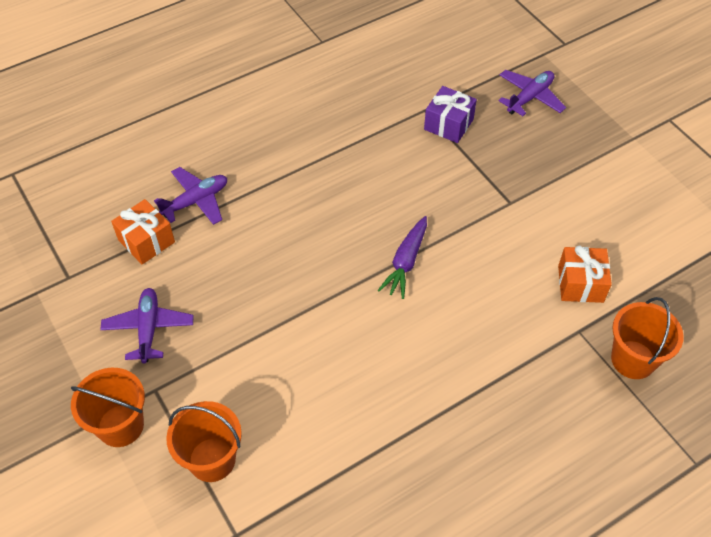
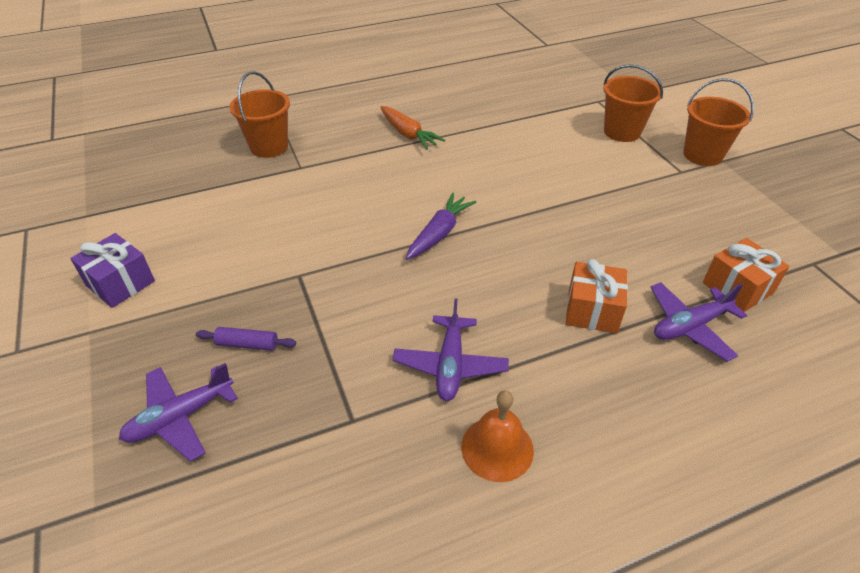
camera: 170 degrees left, 10 degrees down
(148, 329) = (703, 211): purple plane -> purple plane (450, 365)
(333, 107) = (497, 448): none -> orange bell
(448, 124) = (326, 388): purple gift -> purple gift (120, 283)
(480, 410) = (408, 134): none -> orange carrot
(517, 144) = (247, 344): none -> purple rolling pin
(580, 284) = (274, 197): orange gift -> orange gift (592, 310)

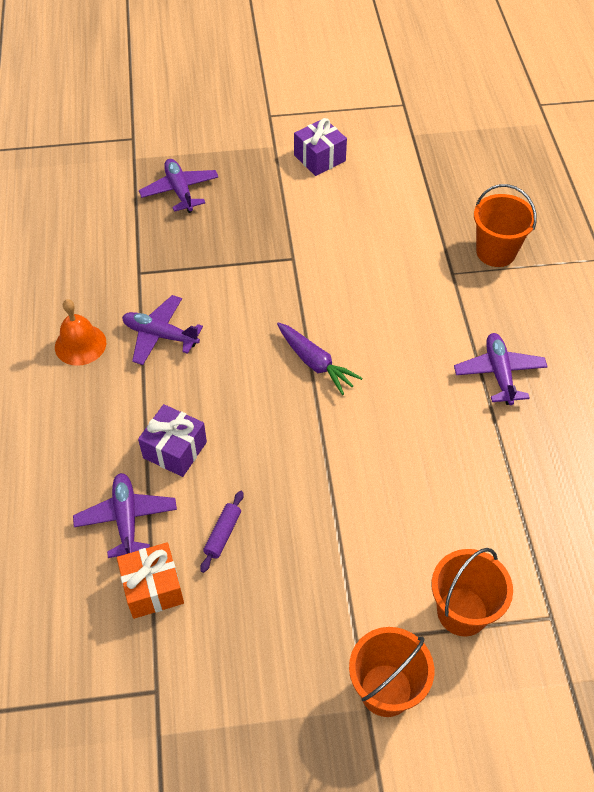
camera: 105 degrees right, 10 degrees up
(247, 344) = (229, 224): purple rolling pin -> purple rolling pin (223, 534)
(408, 134) = (499, 373): orange carrot -> purple plane
(592, 310) = (175, 450): orange gift -> purple gift

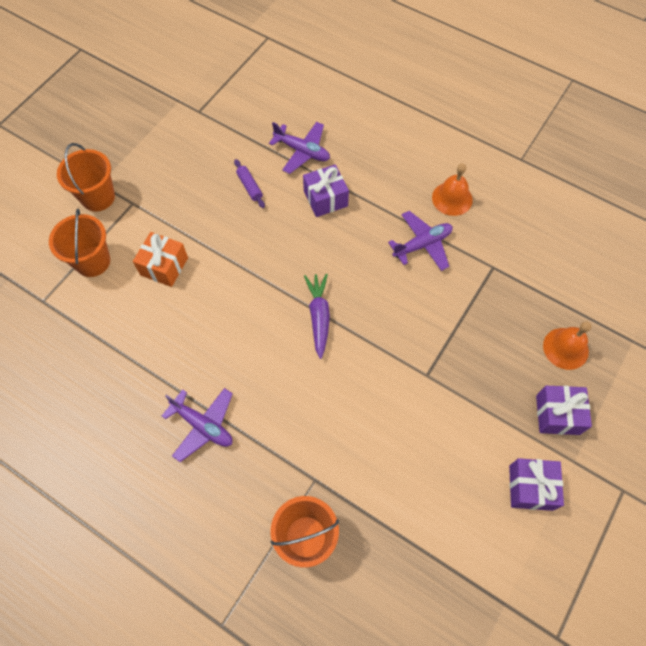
camera: 130 degrees right, 10 degrees up
(153, 588) = (251, 139): orange gift -> orange gift (164, 266)
(180, 191) = (565, 348): purple plane -> orange bell
(245, 170) = (557, 414): none -> purple gift
(315, 363) = (319, 316): purple carrot -> purple carrot turned 90 degrees clockwise

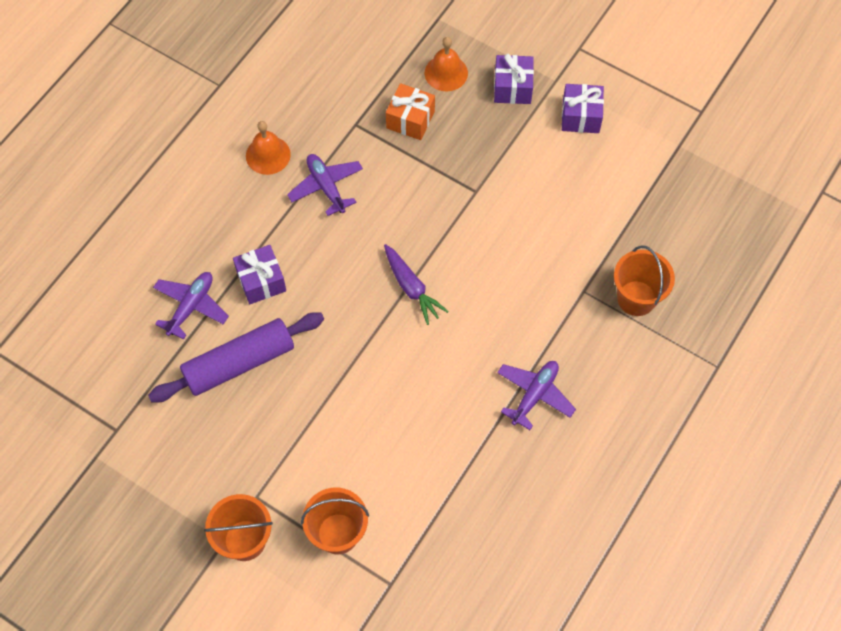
camera: 90 degrees left, 0 degrees up
(164, 266) = (347, 451): orange gift -> orange gift (410, 119)
(249, 186) = (239, 363): purple rolling pin -> purple rolling pin, size x2.42
(319, 316) = (411, 288): purple carrot -> purple carrot turned 120 degrees counterclockwise

